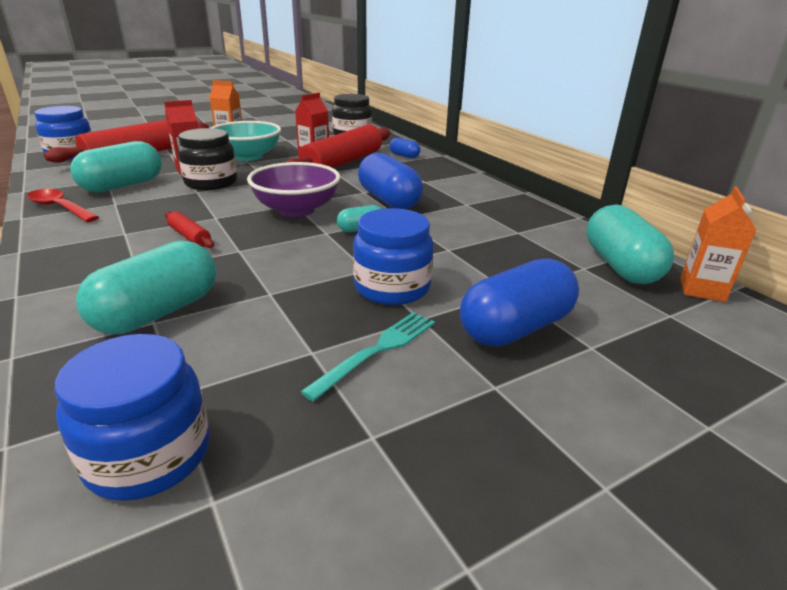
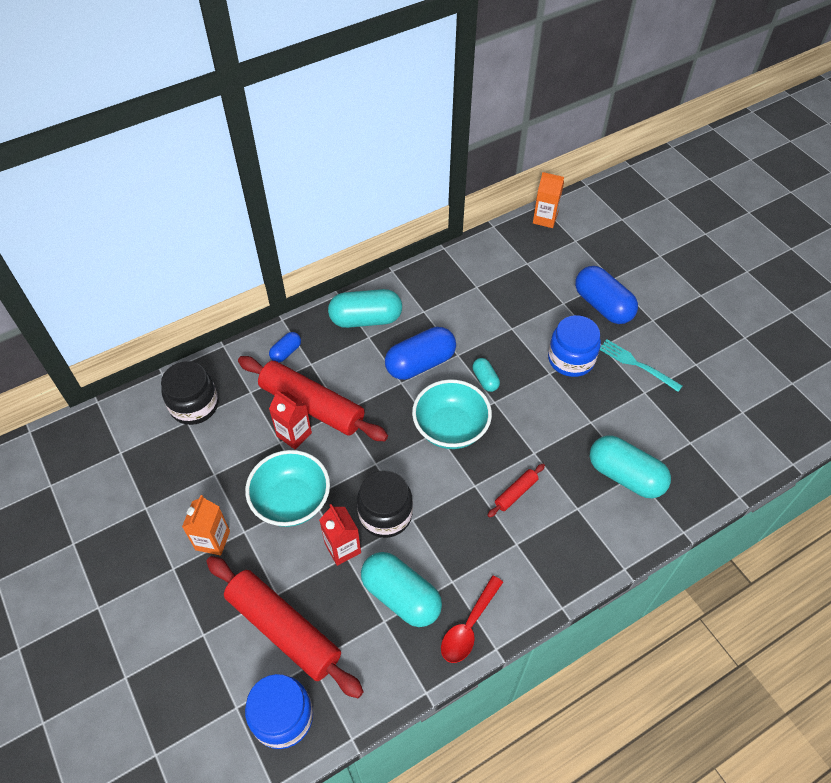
camera: 90 degrees left, 25 degrees up
(148, 455) = (728, 440): blue jar -> none
(296, 210) = (450, 428): purple bowl -> turquoise bowl
(620, 266) = (521, 245): turquoise capsule -> turquoise capsule (366, 319)

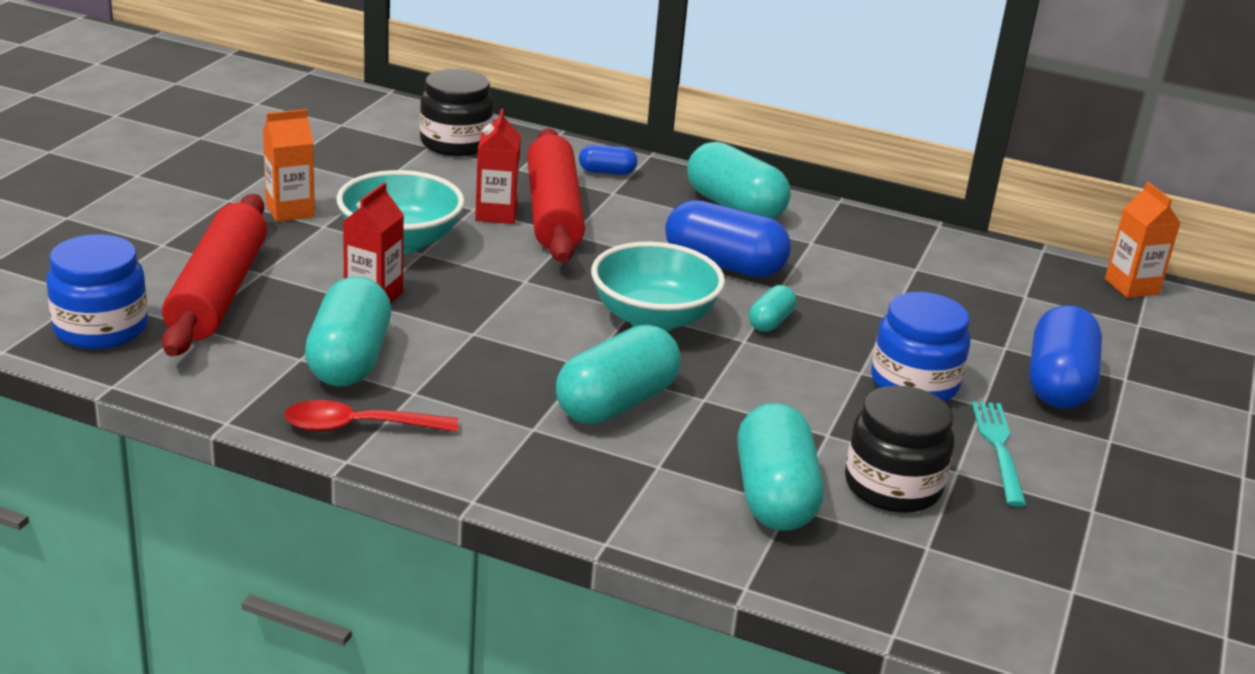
camera: 50 degrees right, 25 degrees down
(385, 514) = (458, 311): black jar -> black jar (892, 486)
(516, 493) = (616, 403): red rolling pin -> turquoise capsule

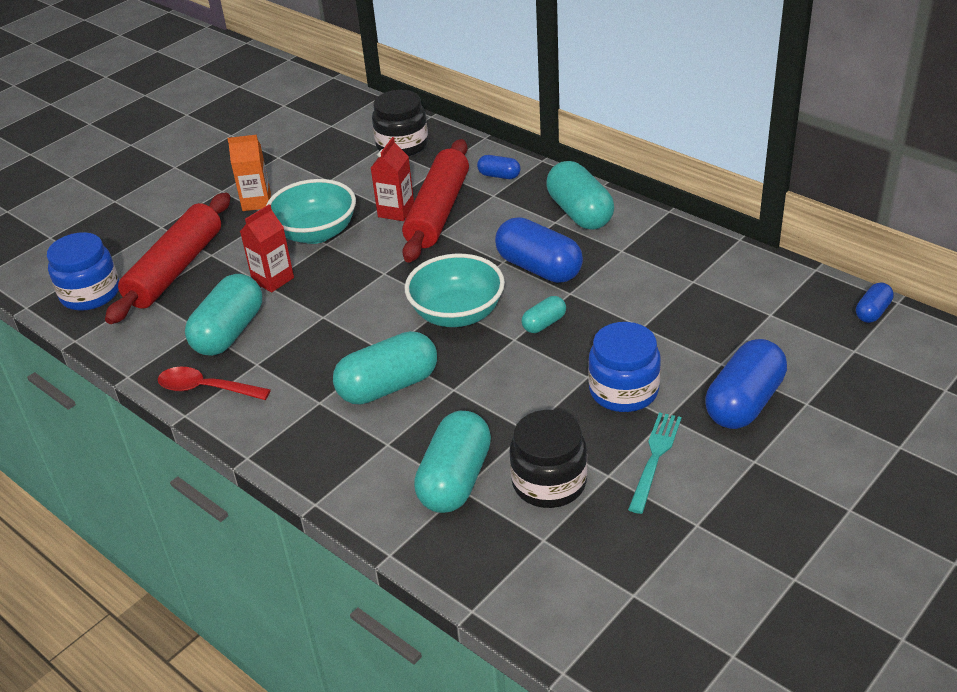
camera: 25 degrees right, 10 degrees up
(1131, 287) = (872, 312): orange carton -> blue capsule

